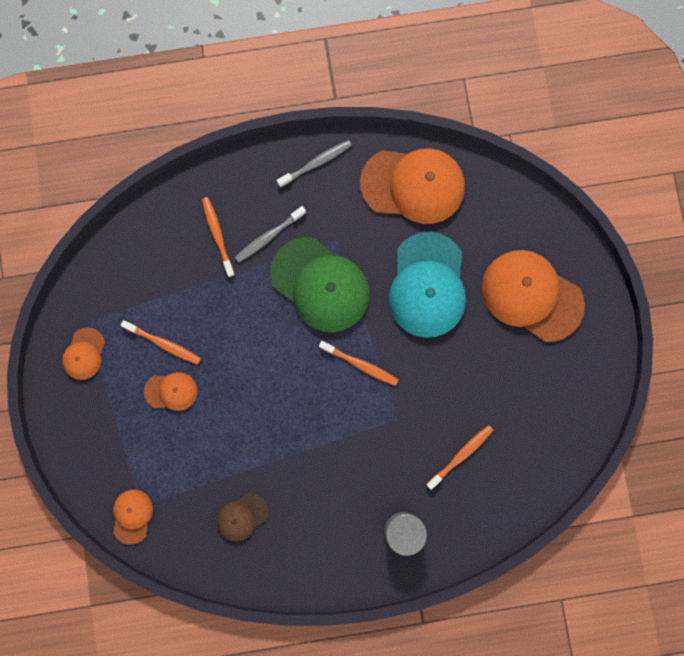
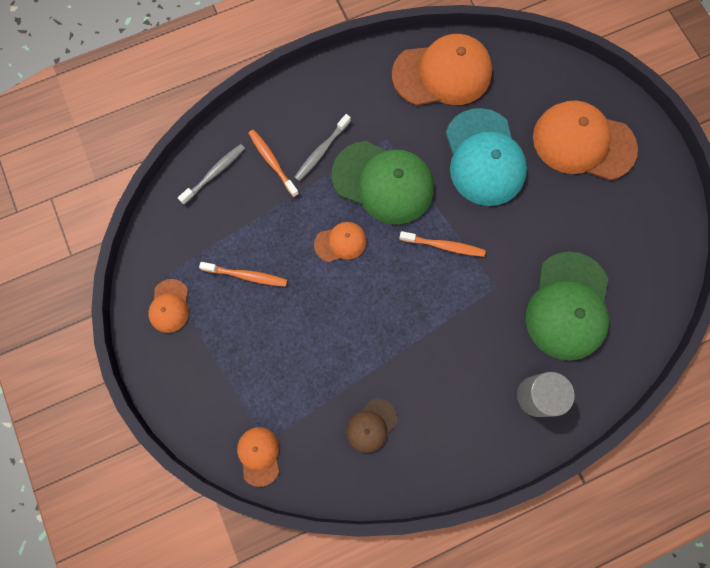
camera: 15 degrees left, 5 degrees down
(171, 391) = (266, 319): orange cap -> orange cap (340, 242)
(316, 163) = (347, 76): grey toothbrush -> grey toothbrush (214, 173)
(461, 455) = (568, 306): orange toothbrush -> green cap

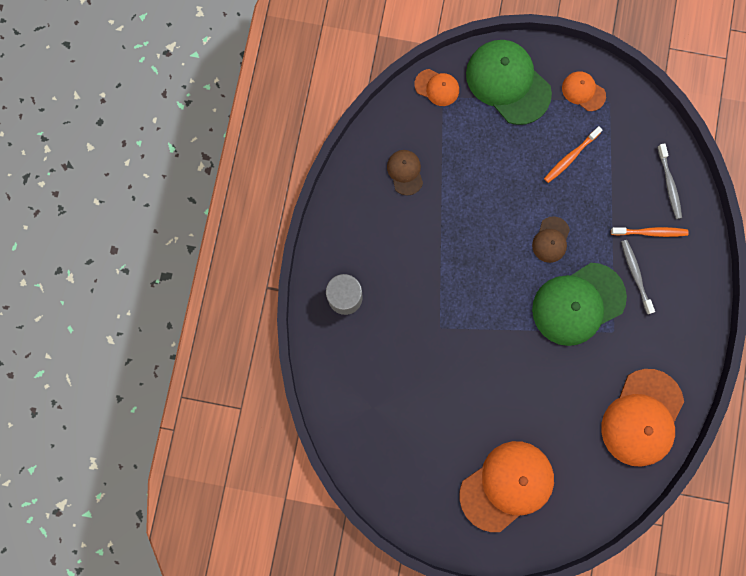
camera: 125 degrees right, 5 degrees up
(340, 242) = (551, 240): orange cap -> brown cap
(443, 246) = (497, 313): orange toothbrush -> none
(484, 158) = (547, 396): turquoise cap -> none
(568, 306) = (390, 369): green cap -> green cap (508, 83)

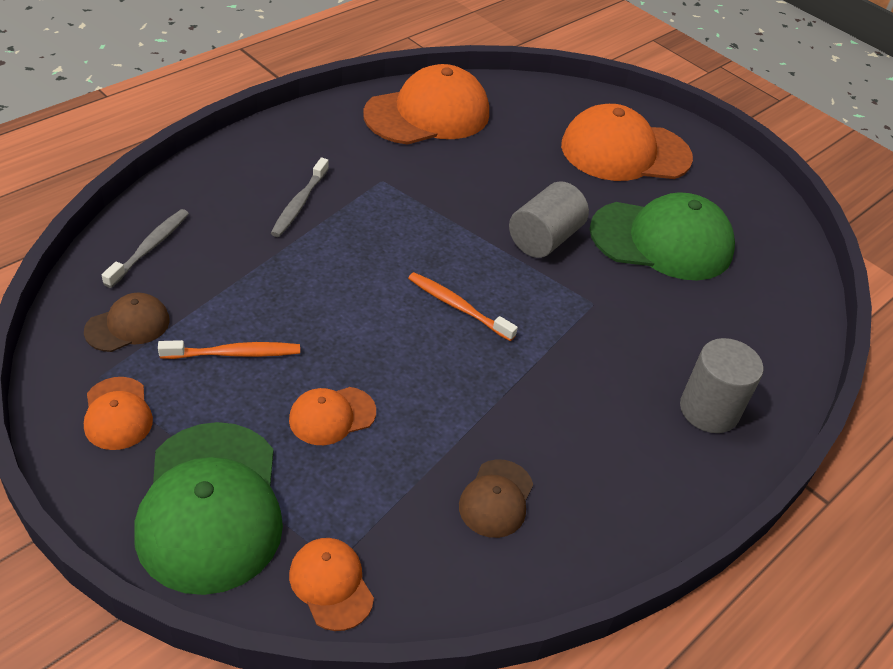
camera: 150 degrees left, 35 degrees down
(497, 357) = (544, 239): none -> grey cylinder
(501, 159) = (332, 416): none -> orange cap
(551, 240) = (363, 292): brown cap -> brown cap (128, 325)
(578, 304) = (396, 222): green cap -> green cap (662, 241)
(650, 232) = (233, 224): orange toothbrush -> orange toothbrush (458, 307)

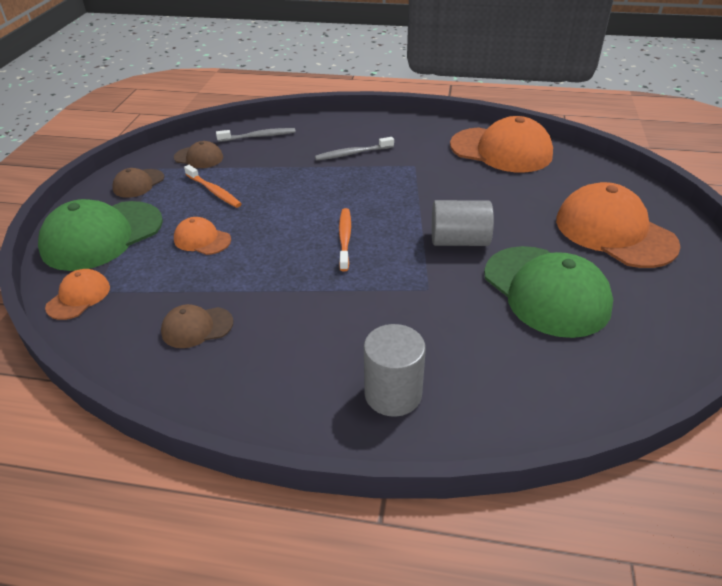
camera: 60 degrees right, 5 degrees down
(117, 414) = (138, 183): orange cap -> brown cap

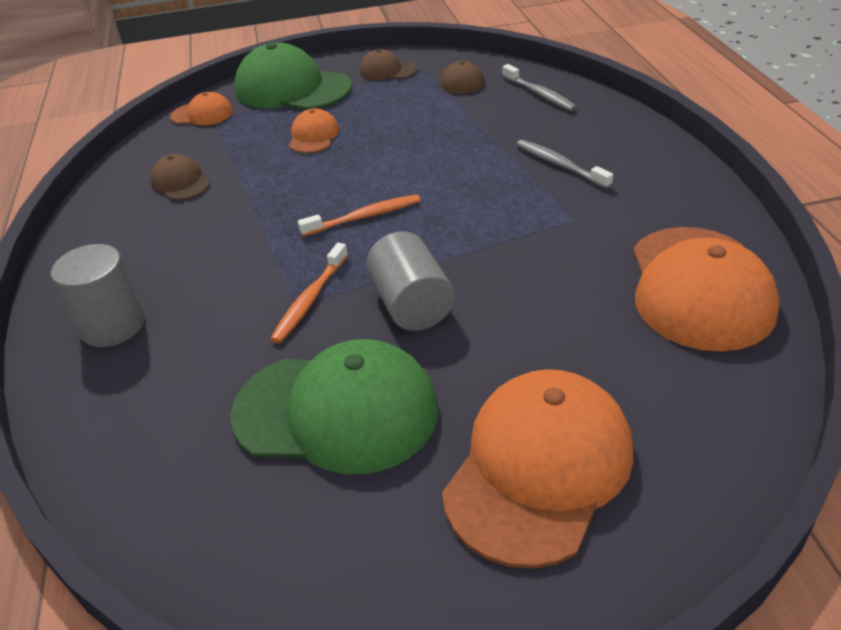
camera: 70 degrees right, 0 degrees up
(214, 191) = (403, 111): orange toothbrush -> orange toothbrush (310, 299)
(546, 291) = (337, 411): green cap -> green cap turned 120 degrees counterclockwise

